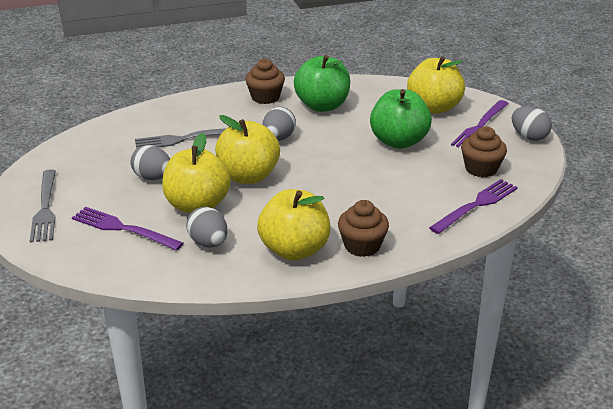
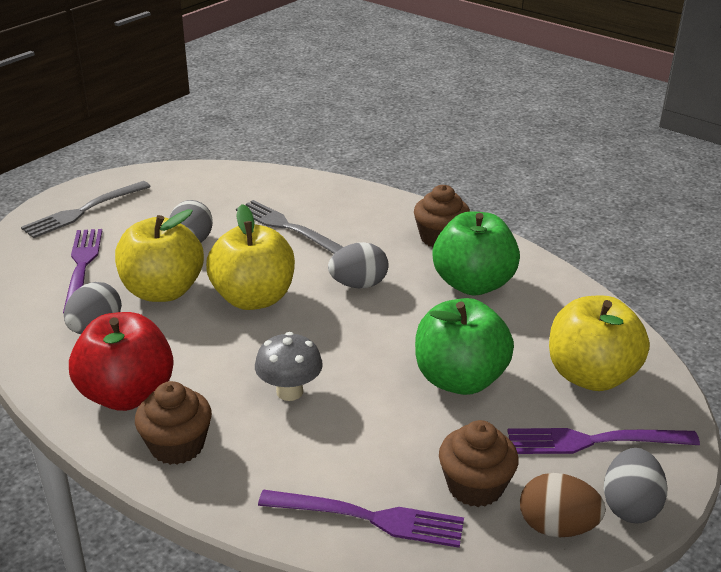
camera: 55 degrees right, 0 degrees up
(294, 250) = (127, 394): yellow apple -> red apple
(353, 194) = (289, 392): none -> grey mushroom
(525, 159) = (557, 527): none -> brown egg

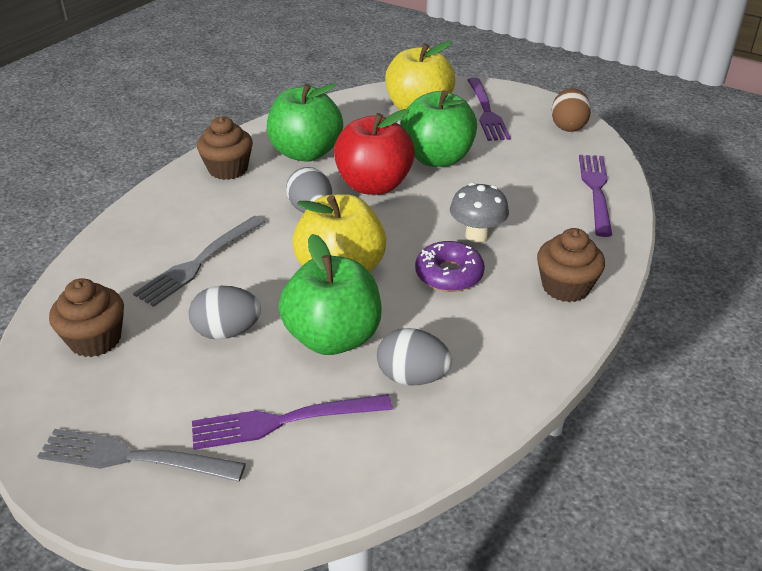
camera: 95 degrees left, 5 degrees up
(83, 211) = (133, 458): grey fork -> grey fork turned 150 degrees clockwise
(127, 394) = (511, 330): red apple -> red apple (374, 185)
(163, 291) = (333, 338): yellow apple -> green apple
(226, 364) = (449, 274): none -> purple donut
(475, 486) = (547, 152): brown cupcake -> brown cupcake (95, 339)
(630, 506) = (539, 104): grey egg -> none

